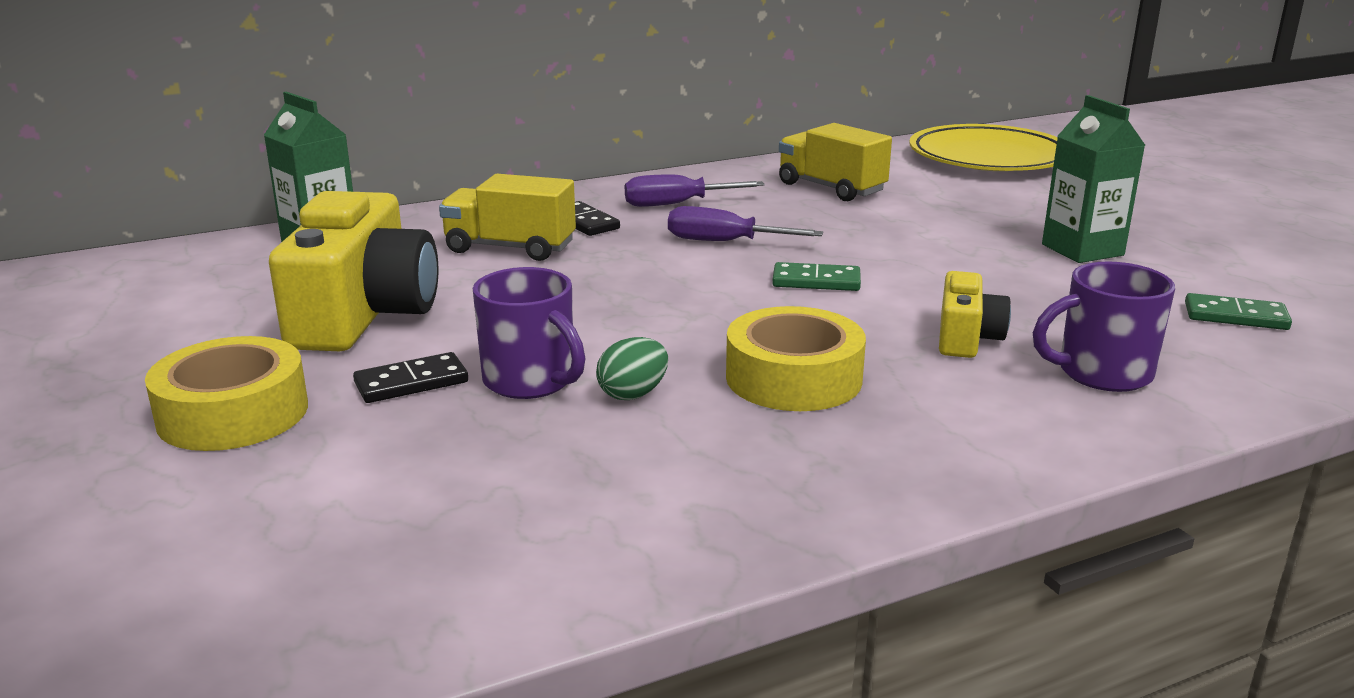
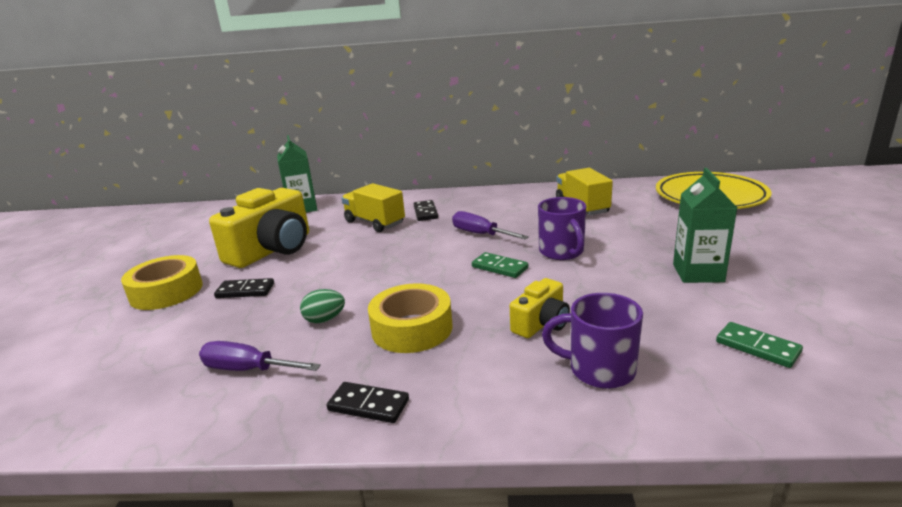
camera: 30 degrees right, 0 degrees up
(531, 381) = (291, 301): purple mug -> purple mug (562, 252)
(676, 204) = (484, 207): purple screwdriver -> purple screwdriver (248, 369)
(864, 478) = (368, 405): none -> black domino

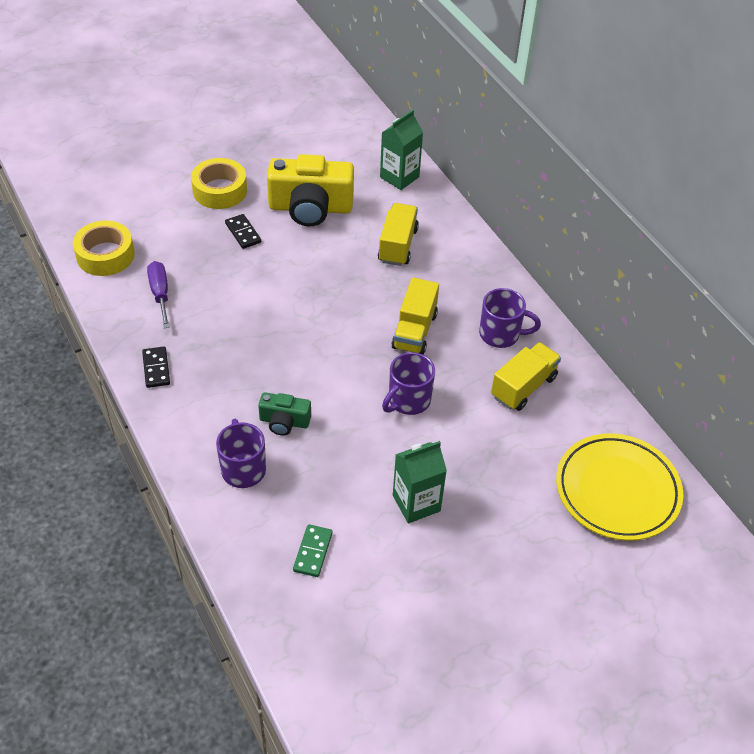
camera: 55 degrees right, 25 degrees up
(325, 320) = (229, 299): green egg -> none
(412, 328) = (242, 352): yellow tape -> yellow tape (105, 255)
(425, 212) = (441, 271): black domino -> none
(480, 234) = (414, 331): purple screwdriver -> yellow truck
(500, 267) = (357, 368): green domino -> none
(518, 204) = (501, 334): none -> purple mug
(541, 323) = (284, 422): yellow camera -> green camera

